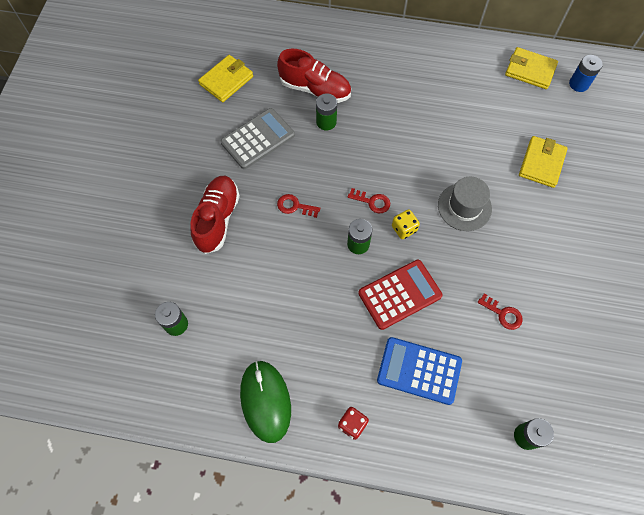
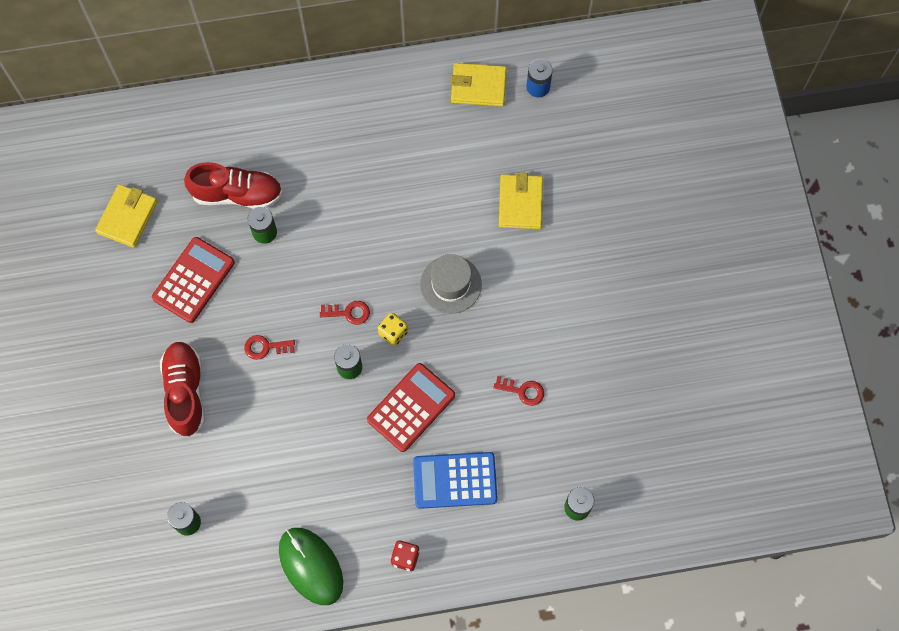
camera: 20 degrees left, 5 degrees up
(258, 139) = (193, 280): grey calculator -> red calculator

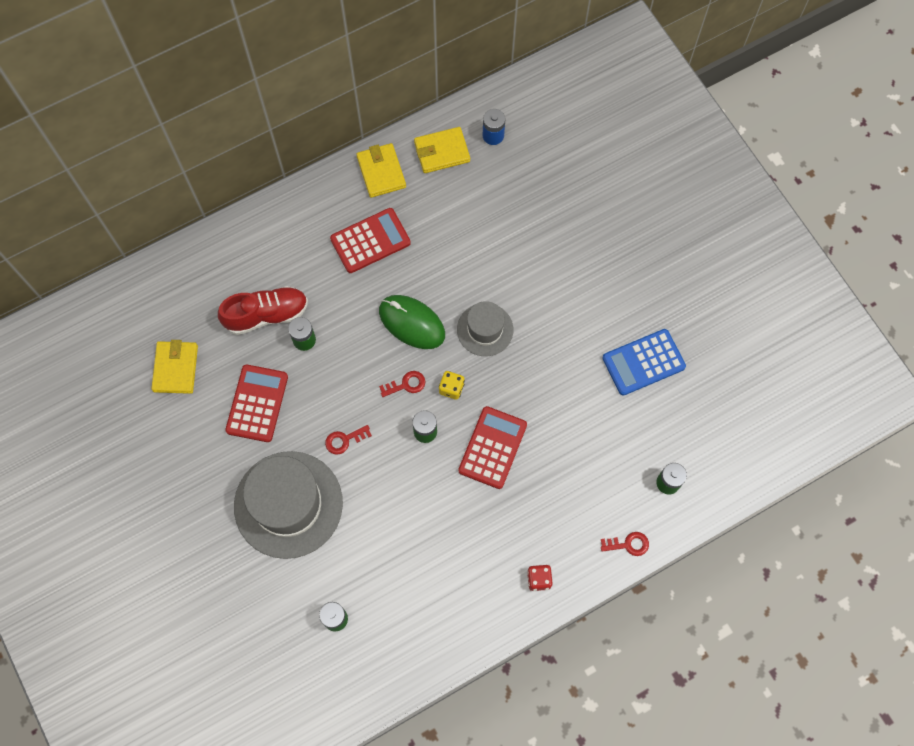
camera: 20 degrees left, 0 degrees up
(185, 392) = (288, 504): red shoe -> grey hat
(311, 566) = (459, 617): green mouse -> green mouse (412, 323)
(370, 154) = (370, 241): none -> red calculator
(455, 480) = (555, 497): blue calculator -> blue calculator (643, 362)
(520, 203) = (517, 239): yellow wallet -> yellow wallet (381, 172)
(523, 391) = (583, 399): red key -> red key (628, 544)

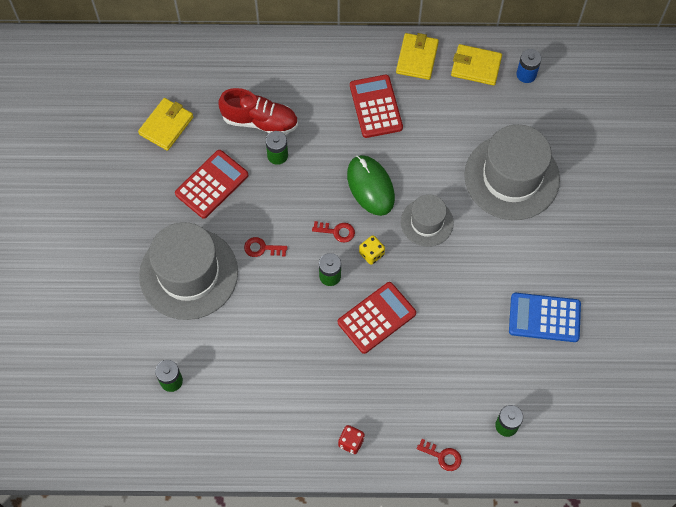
camera: 30 degrees right, 5 degrees down
(370, 241) = (376, 106): red calculator -> red calculator turned 105 degrees counterclockwise
(537, 243) = (511, 177): none -> grey hat

